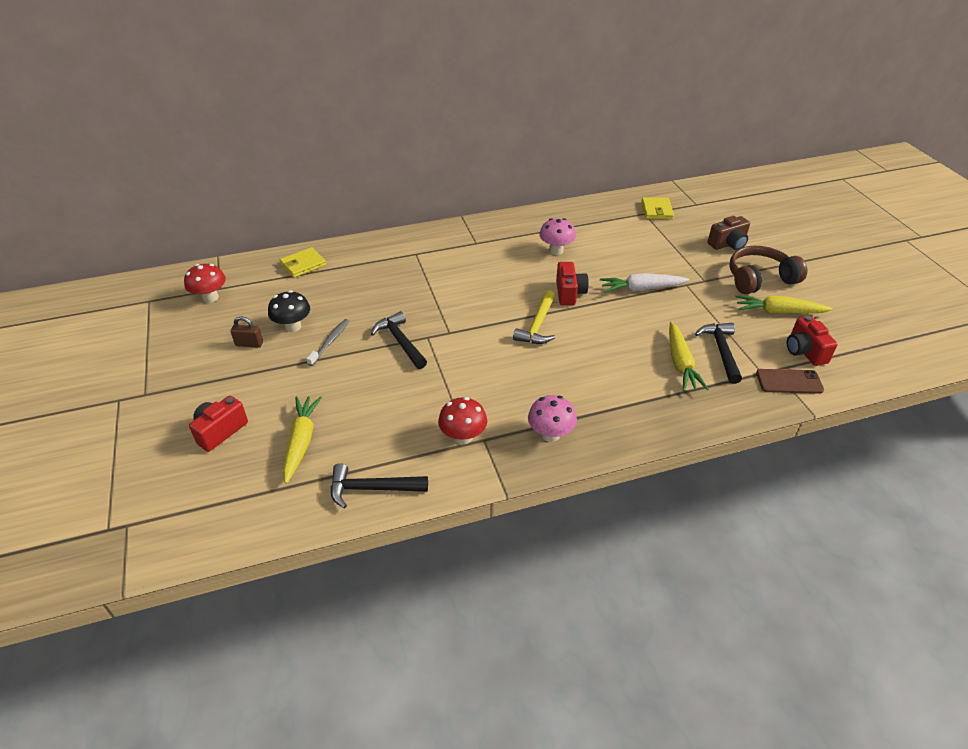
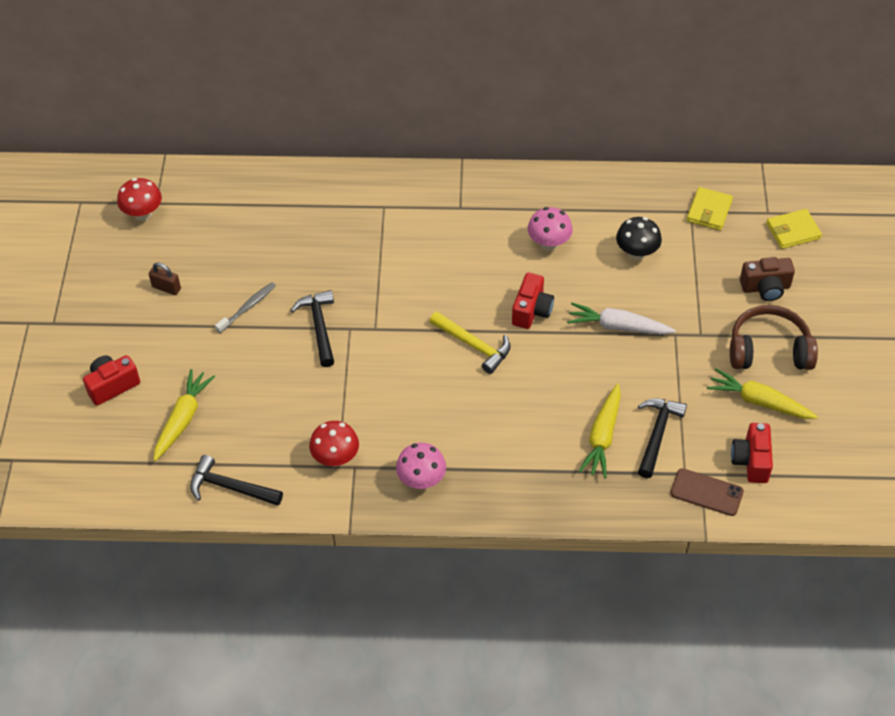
camera: 20 degrees right, 10 degrees up
(293, 326) = (216, 277): black mushroom -> black mushroom (636, 253)
(303, 265) = (253, 191): yellow wallet -> yellow wallet (793, 231)
(537, 325) = (474, 345): yellow hammer -> yellow hammer turned 90 degrees counterclockwise

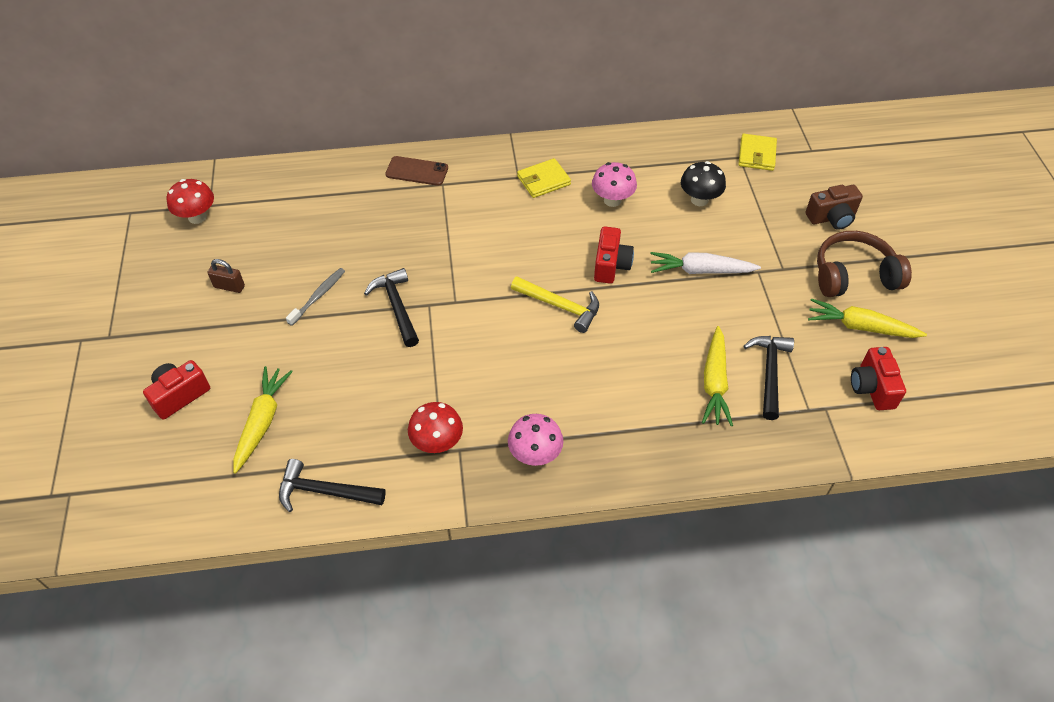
camera: 10 degrees left, 0 degrees up
(706, 492) = (837, 427): brown phone -> brown phone (417, 171)
(793, 231) = (840, 164): yellow wallet -> yellow wallet (543, 180)

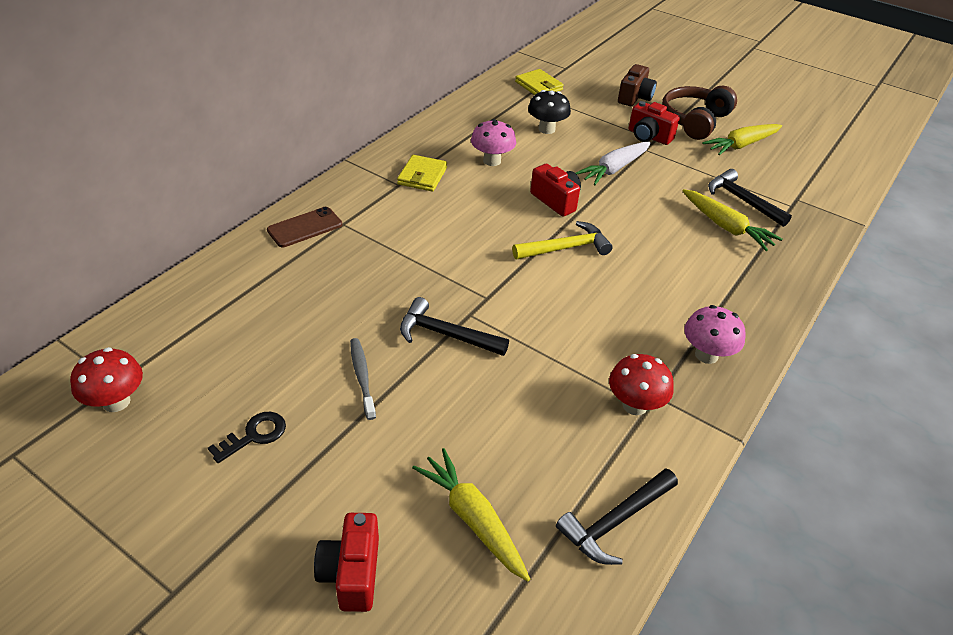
camera: 50 degrees left, 10 degrees down
(229, 286) = (254, 435): brown padlock -> black key
(872, 388) = (797, 172): red camera -> red camera (648, 136)

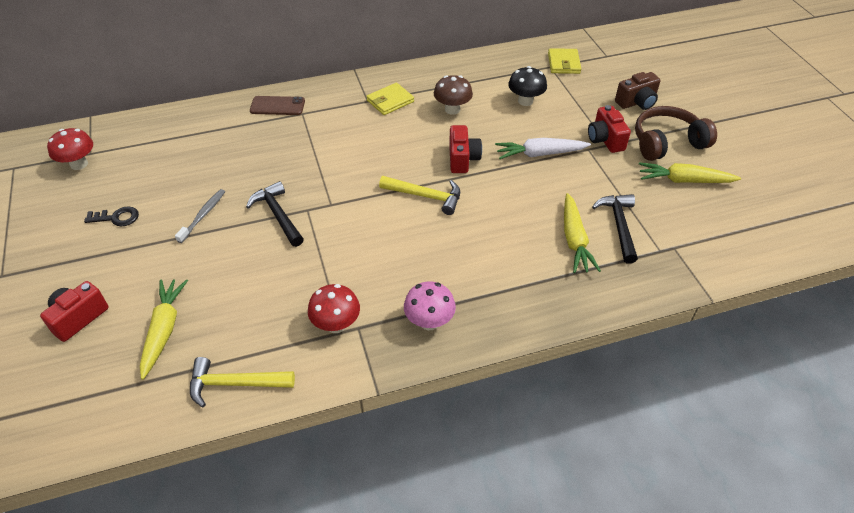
camera: 40 degrees right, 5 degrees up
(492, 161) = (452, 109): pink mushroom -> brown mushroom
(615, 521) = (235, 384): black hammer -> yellow hammer

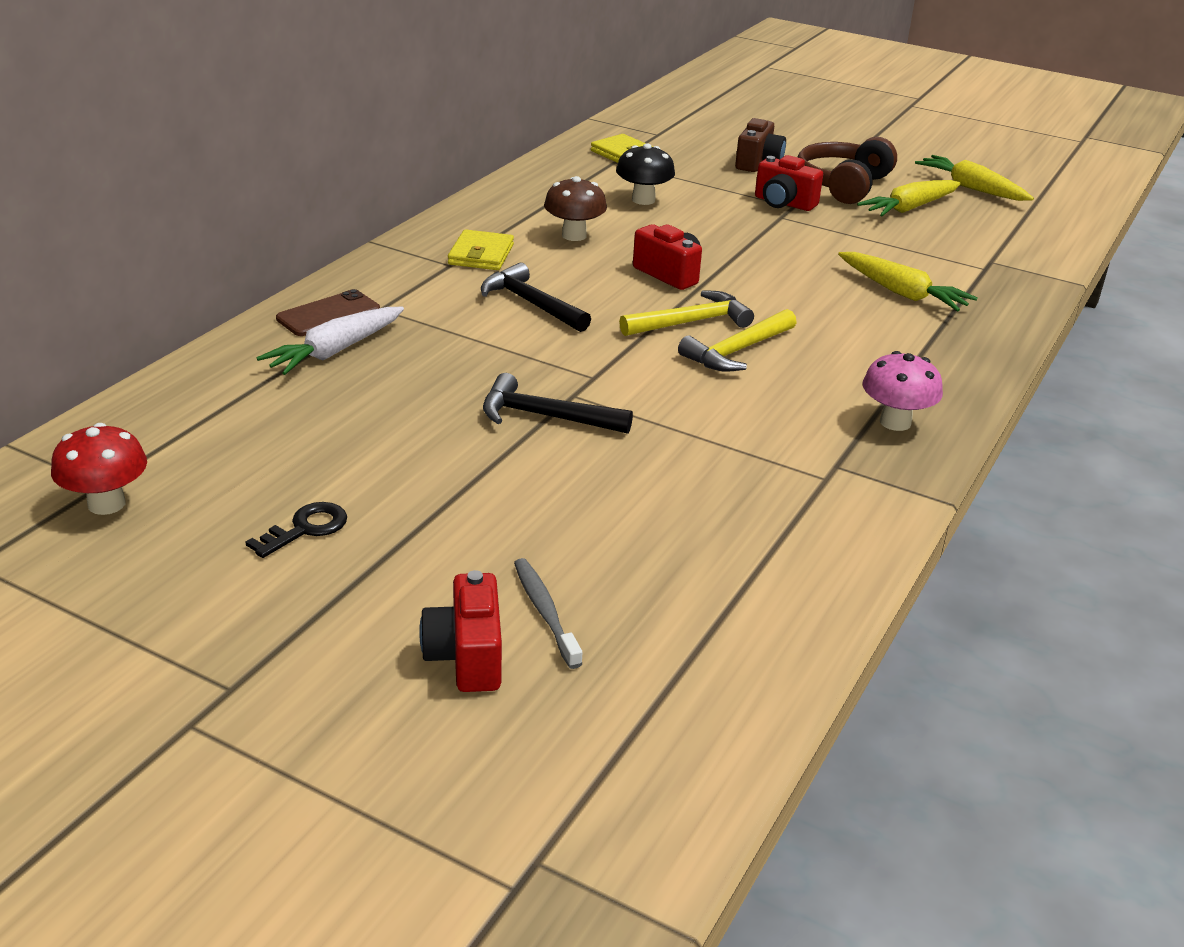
camera: 45 degrees left, 15 degrees down
(164, 330) = (616, 596): yellow carrot -> yellow carrot (971, 188)
(203, 215) = (440, 464): grey toothbrush -> grey toothbrush (545, 612)
(235, 384) = (802, 589): yellow hammer -> yellow hammer (737, 351)
(336, 324) = (809, 476): red mushroom -> none
(540, 154) = (742, 238): white carrot -> white carrot (335, 351)
(619, 226) = (919, 265): black hammer -> black hammer (531, 304)

